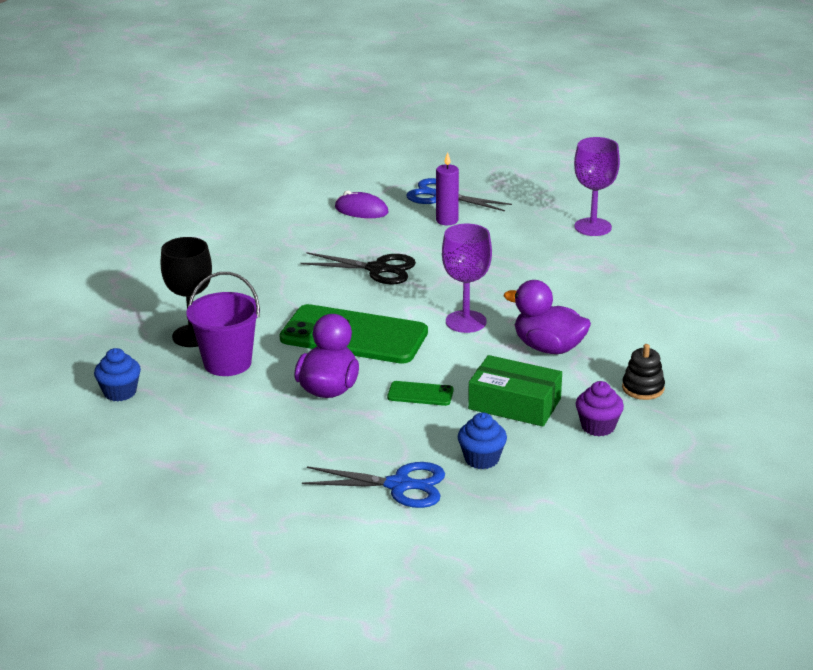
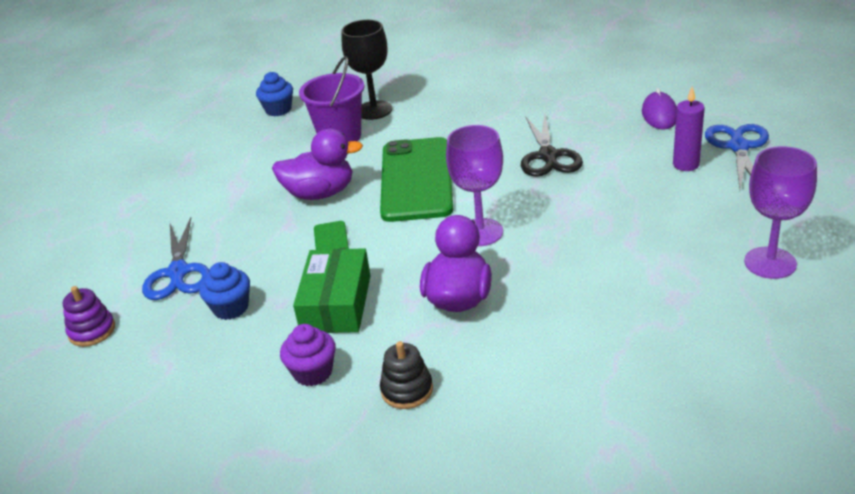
camera: 75 degrees right, 5 degrees up
(460, 544) = (92, 331): none -> purple stacking toy

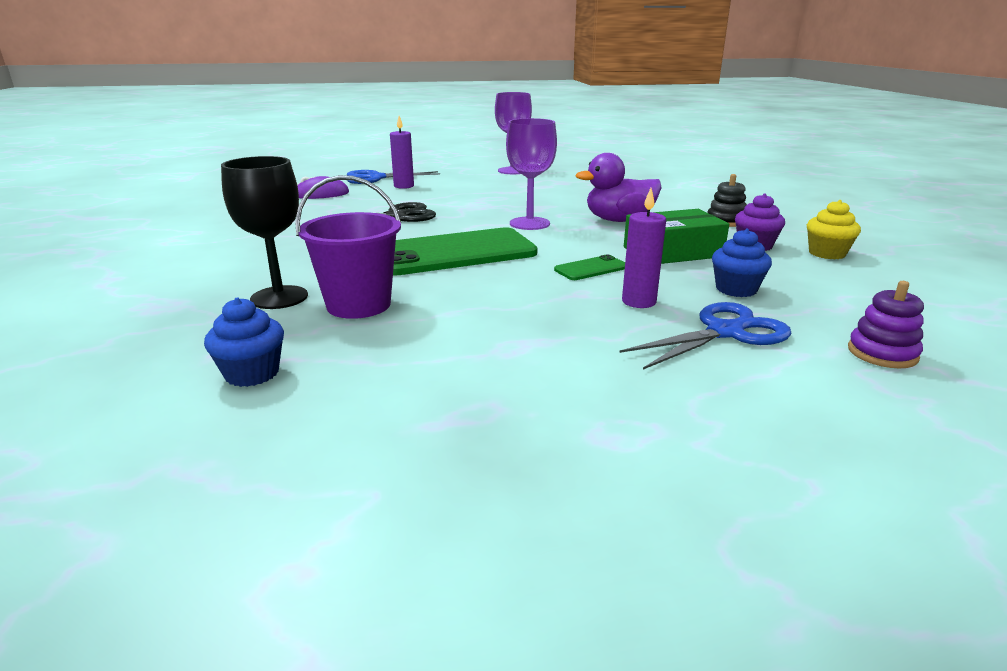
camera: 115 degrees left, 10 degrees down
(252, 249) = (638, 302): none -> purple candle
(253, 419) = (827, 253): none -> yellow cupcake
(320, 193) = (504, 290): purple duck -> none

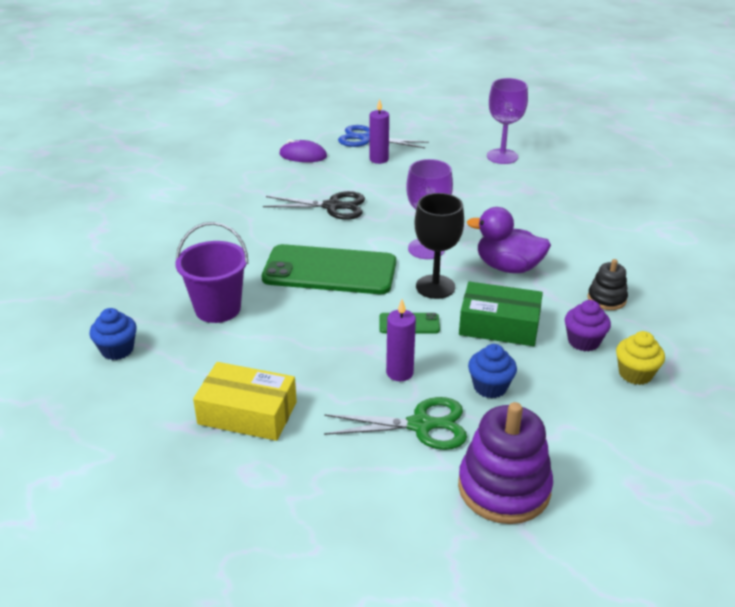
camera: 30 degrees right, 10 degrees up
(279, 297) = (178, 284): black goblet -> black goblet (435, 287)
(521, 380) = (247, 413): none -> yellow box
(725, 332) = (420, 425): blue scissors -> green scissors
(882, 353) = (504, 488): purple stacking toy -> purple stacking toy, size x1.85

